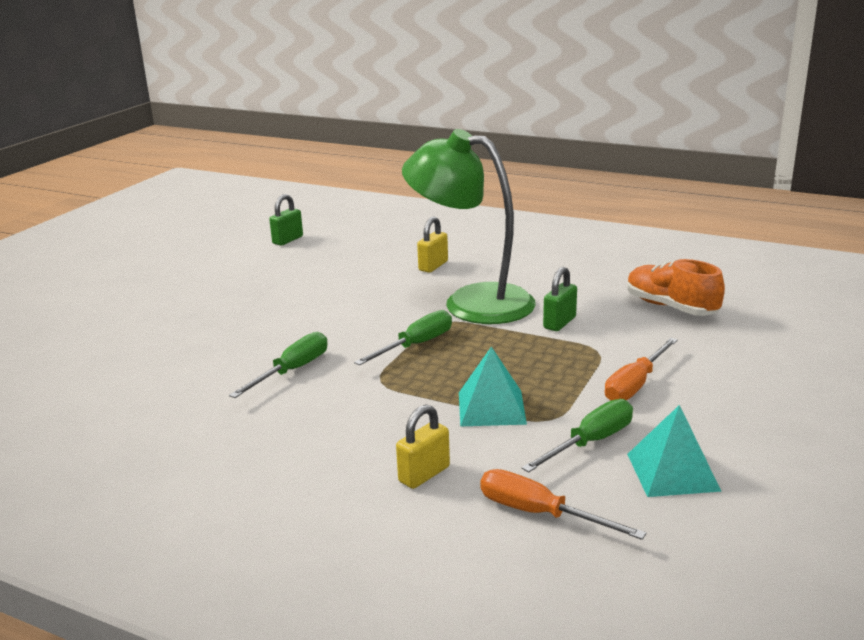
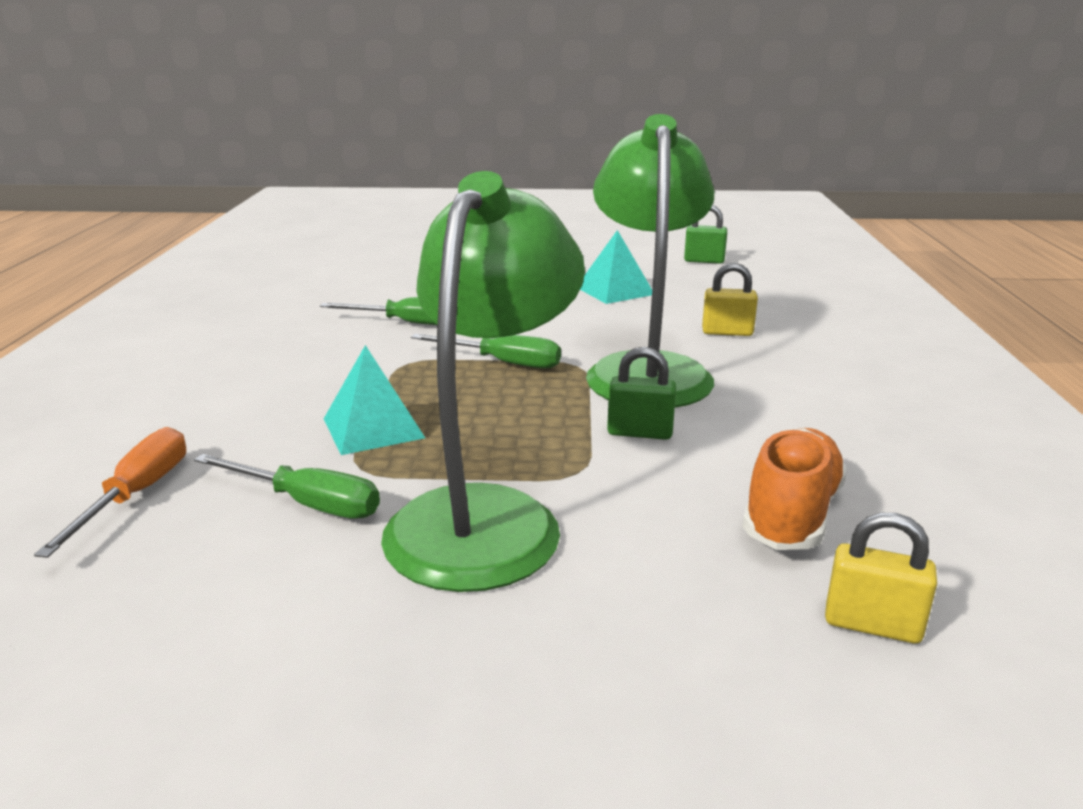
camera: 65 degrees right, 0 degrees up
(424, 474) = (216, 418): yellow padlock -> yellow padlock (872, 625)
(635, 385) = (486, 516): orange screwdriver -> green lamp
(672, 472) = (241, 578): turquoise pyramid -> turquoise pyramid (614, 290)

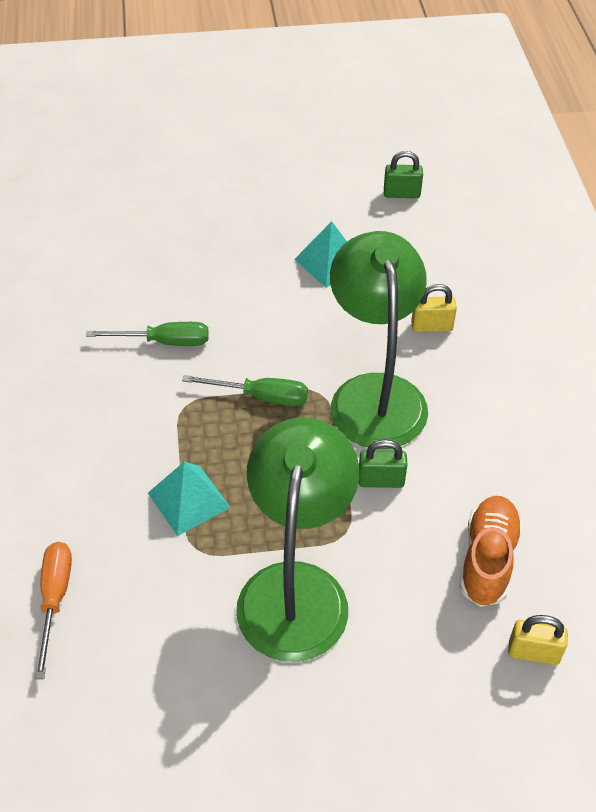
camera: 10 degrees left, 25 degrees up
(307, 503) = (175, 592): green screwdriver -> none

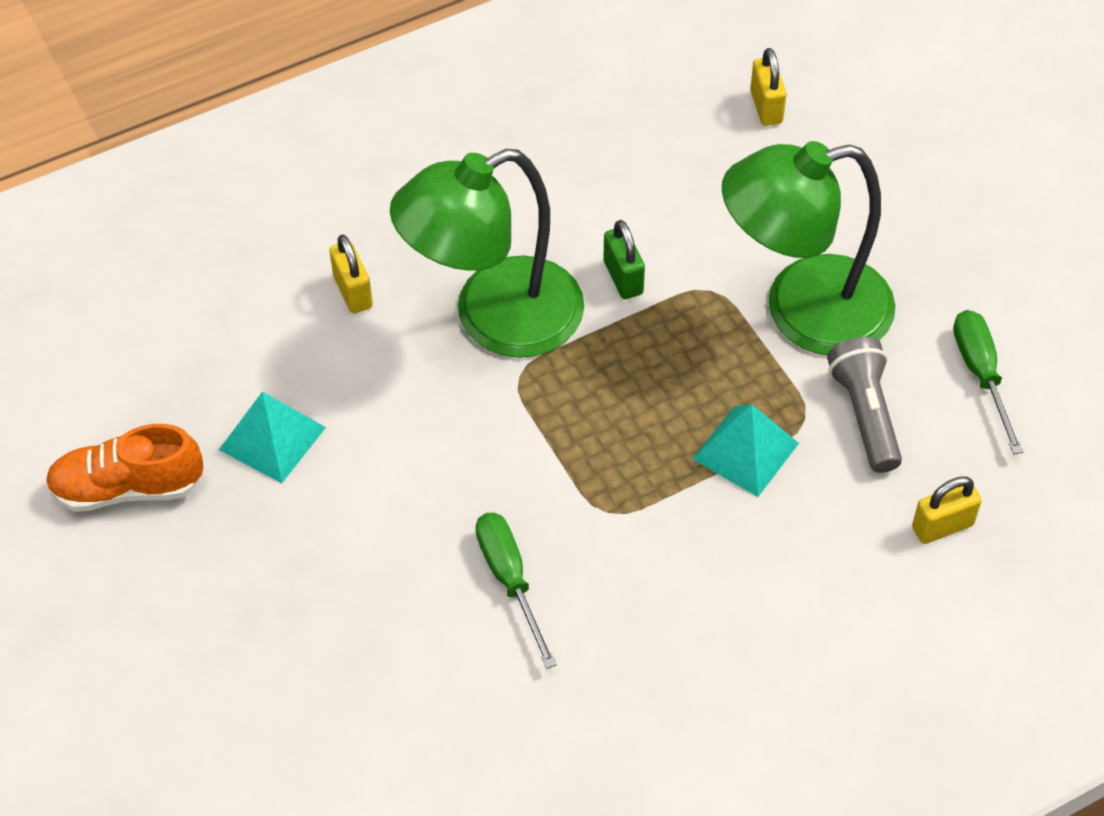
camera: 110 degrees left, 5 degrees up
(55, 599) = (942, 526): orange screwdriver -> yellow padlock
(178, 590) = (865, 414): none -> grey flashlight
(261, 397) = (554, 434): green screwdriver -> green screwdriver (981, 374)
(401, 194) = (87, 395): green padlock -> none
(487, 559) = (678, 162): orange shoe -> orange shoe (128, 488)

